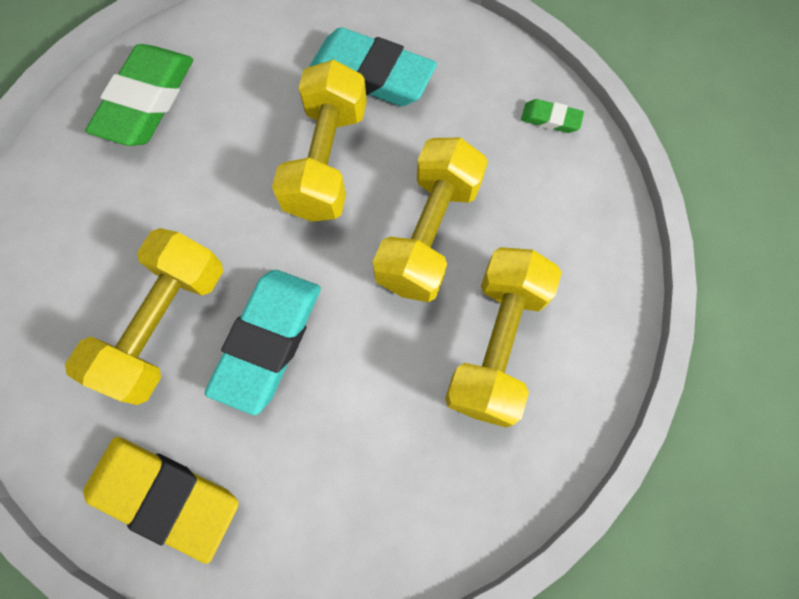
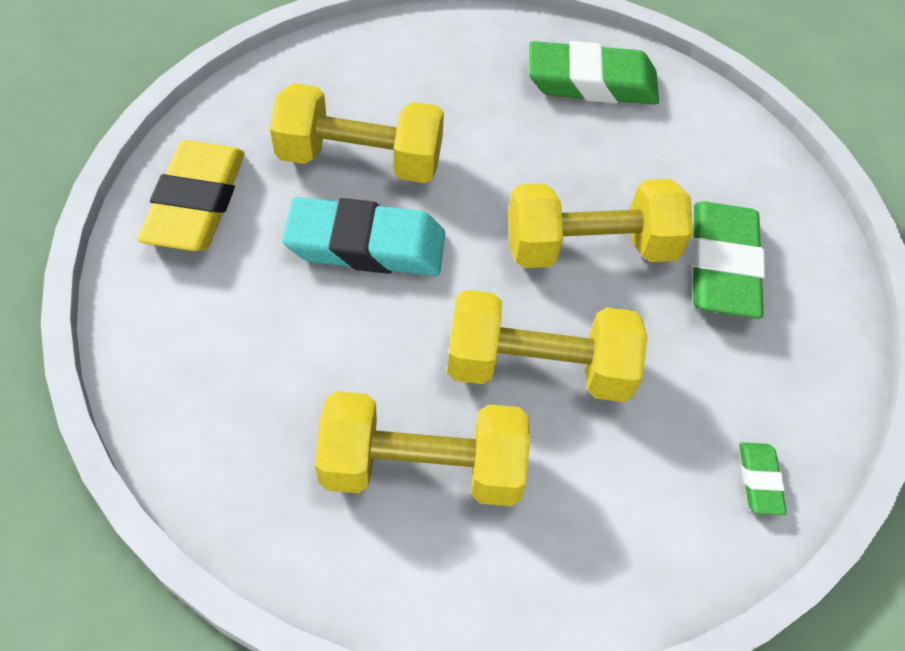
camera: 70 degrees right, 15 degrees down
(371, 75) = (721, 266): turquoise eraser -> green eraser

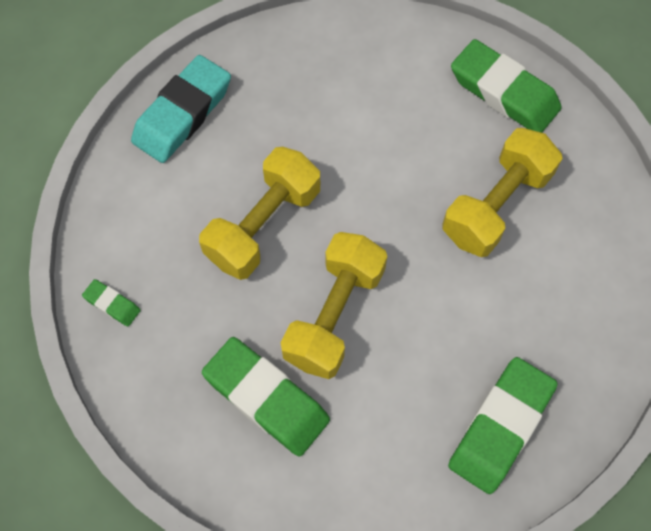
camera: 125 degrees right, 10 degrees up
(196, 203) = (504, 92): yellow eraser -> green eraser
(366, 245) = (415, 174): turquoise eraser -> turquoise eraser (183, 114)
(422, 468) = (241, 130): yellow dumbbell -> none

